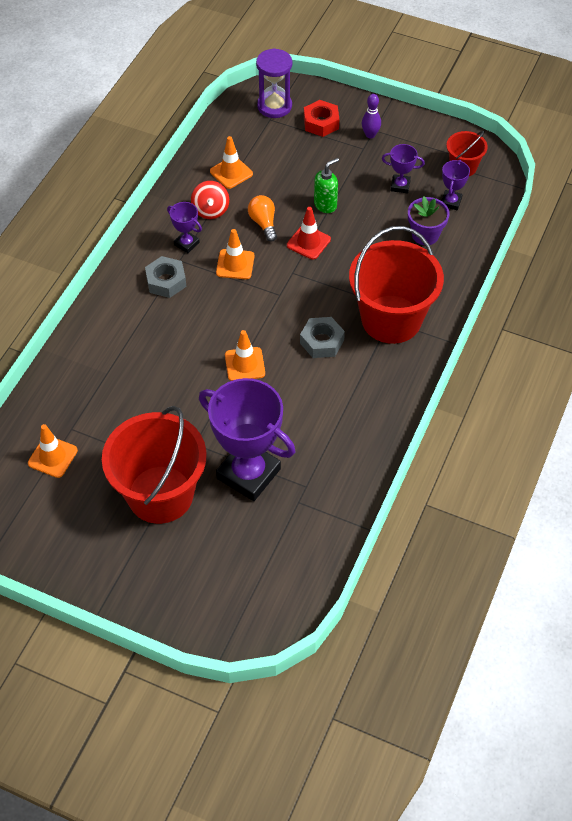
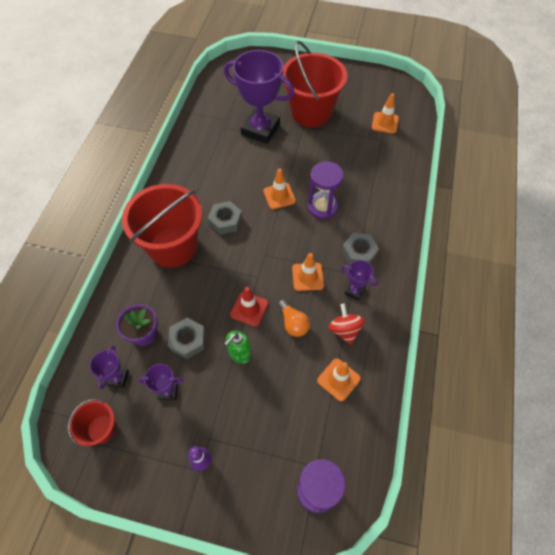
camera: 170 degrees right, 5 degrees up
(192, 341) = (322, 207): none -> purple hourglass
(321, 123) = (259, 471): red nut -> none
(378, 223) = (188, 340): none -> grey nut

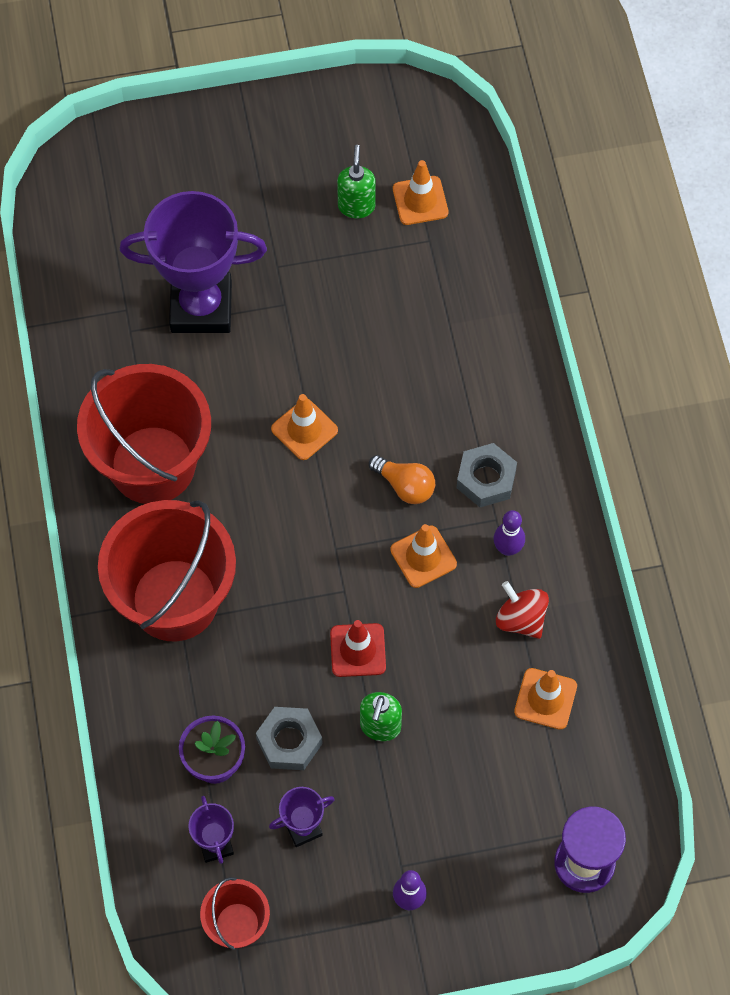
camera: 25 degrees left, 5 degrees up
(225, 221) = (237, 515): grey nut -> none
(293, 323) = (437, 643): orange light bulb -> orange light bulb (405, 486)
(311, 112) = (275, 231): red bucket -> red bucket (152, 465)
(322, 207) = (388, 420): purple hourglass -> none
(353, 115) = (356, 206): none -> green soap dispenser
(354, 291) = (507, 548): purple trophy -> purple bowling pin

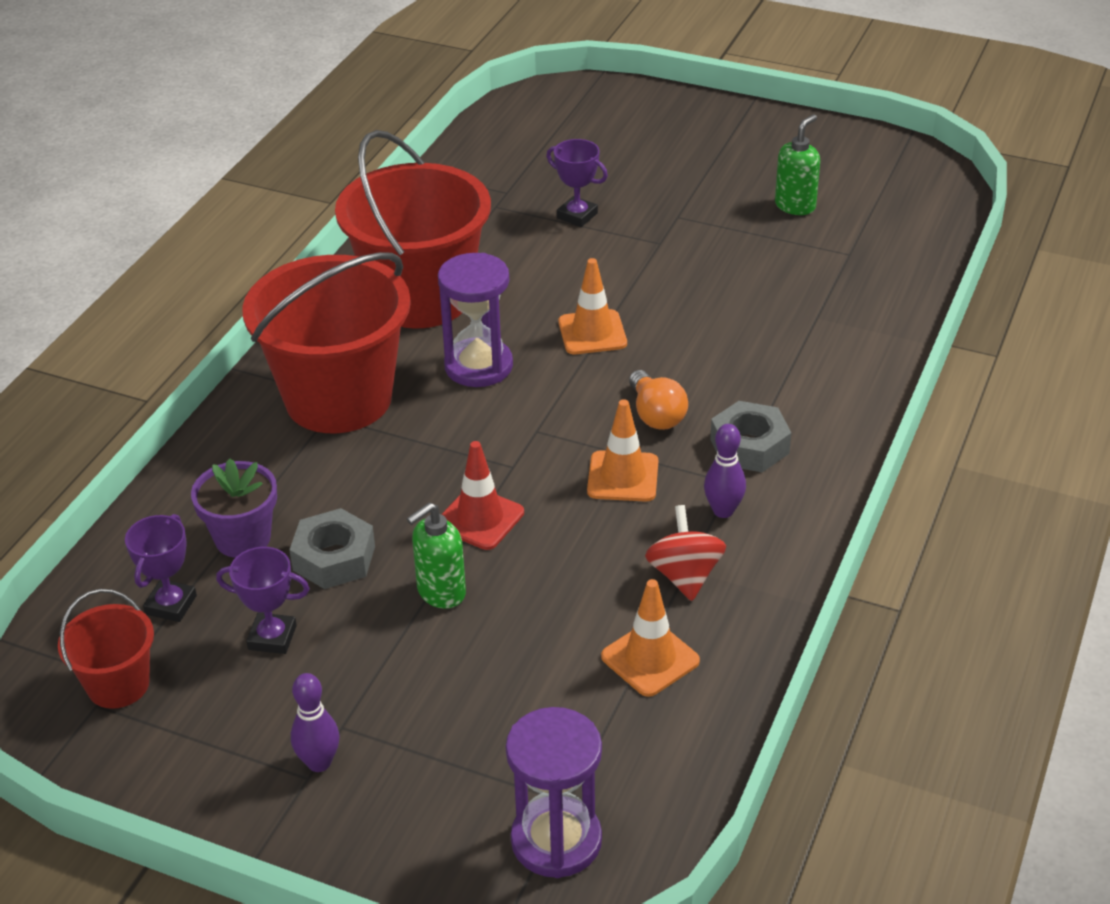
camera: 35 degrees right, 25 degrees down
(201, 307) = (577, 215): purple trophy -> purple trophy, size x0.45
(249, 510) = (478, 366): none -> purple hourglass
(420, 201) = (865, 225): orange traffic cone -> none

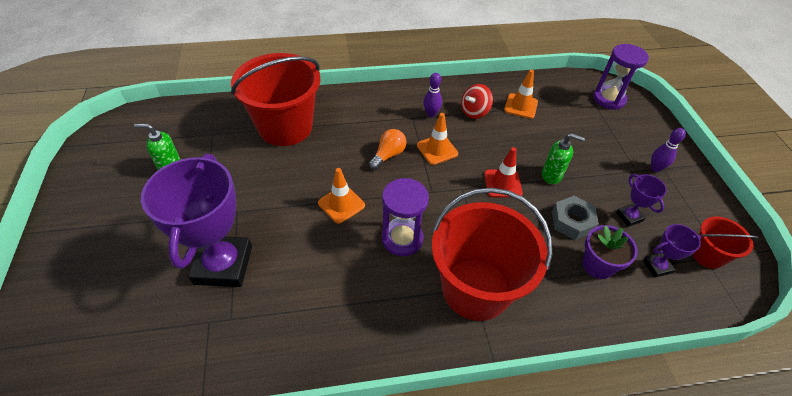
camera: 125 degrees left, 10 degrees up
(420, 298) = (359, 303): red bucket -> red bucket (285, 127)
(577, 215) = (223, 265): purple trophy -> purple trophy, size x2.23
(749, 446) = (386, 120): grey nut -> none

